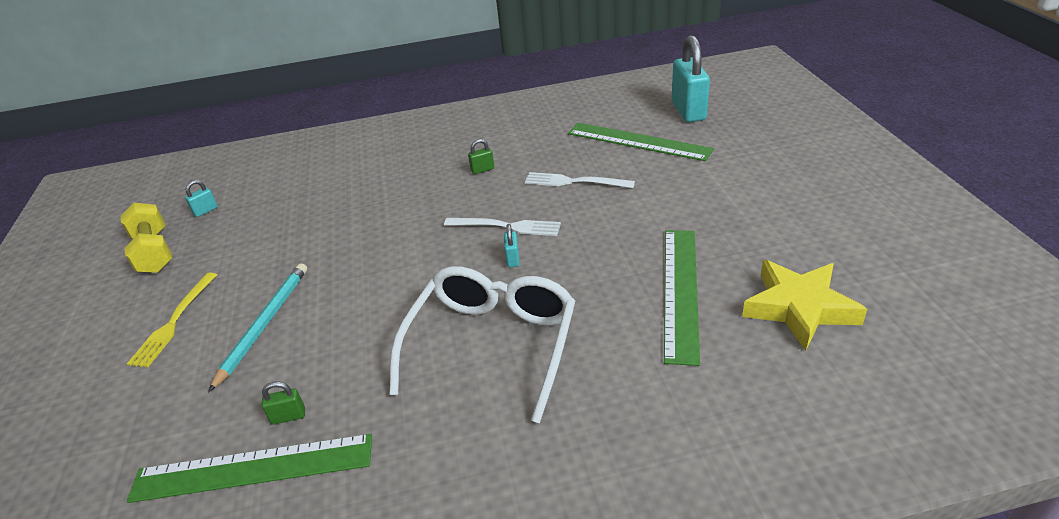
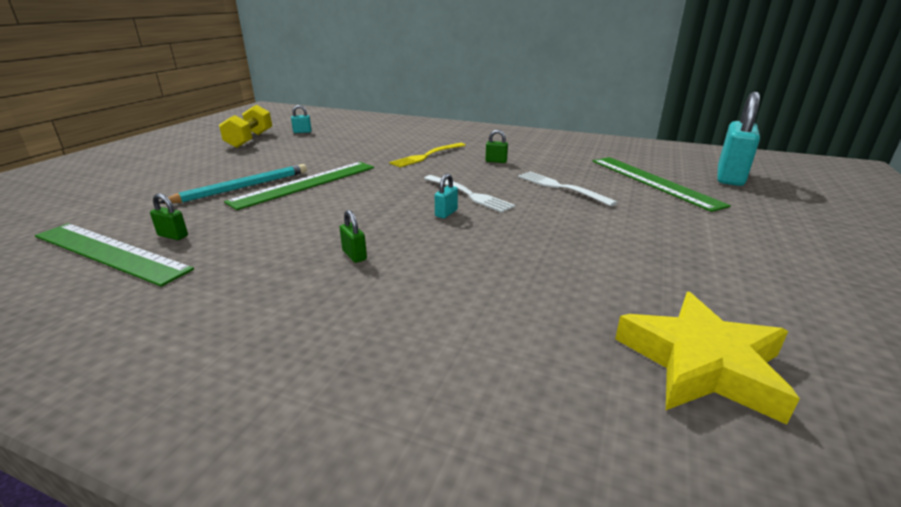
camera: 30 degrees right, 10 degrees down
(174, 322) = (205, 169): yellow fork -> yellow fork (427, 156)
(492, 344) = (354, 255): white glasses -> green padlock
(681, 291) = (569, 290): green ruler -> green ruler (306, 184)

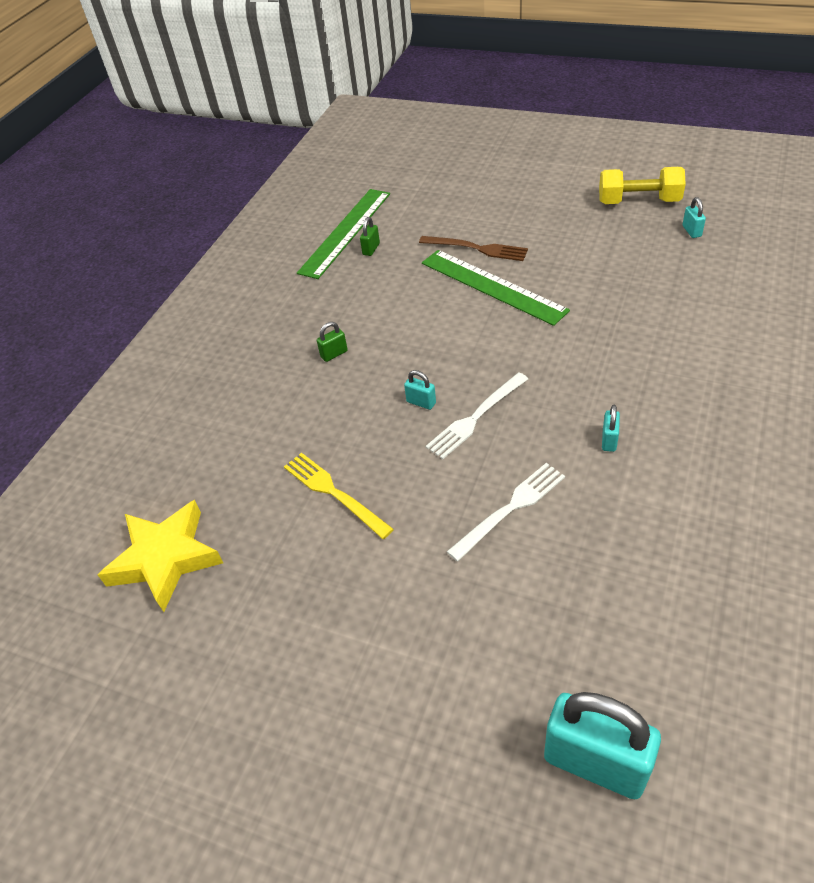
camera: 95 degrees right, 20 degrees up
(242, 187) = (477, 248): turquoise pencil -> brown fork
(427, 156) = (615, 366): yellow fork -> yellow fork (334, 493)
(496, 161) = (609, 440): green padlock -> turquoise padlock
(653, 181) = (552, 629): green ruler -> none

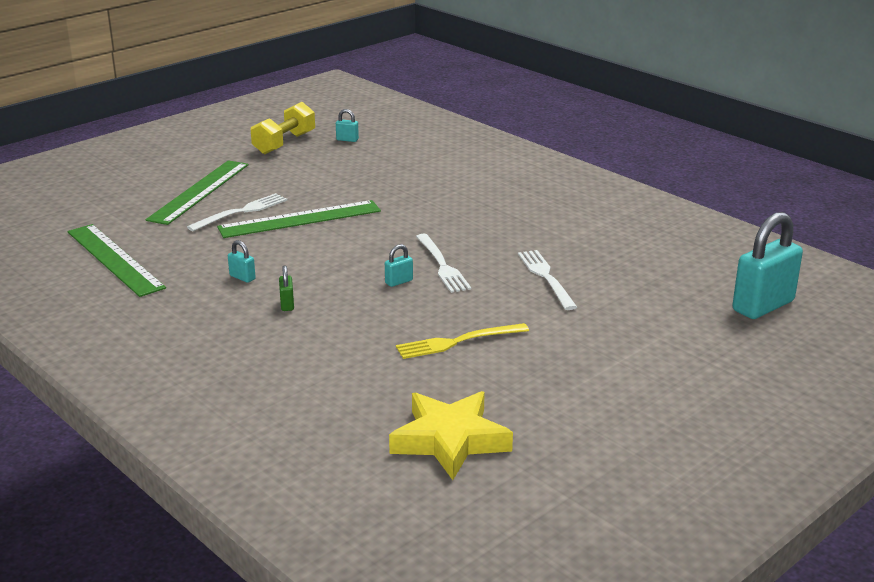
camera: 70 degrees left, 20 degrees down
(371, 249) = (163, 254): green padlock -> none
(477, 248) = (241, 212): brown fork -> white fork
(493, 209) = (199, 191): none -> green ruler
(609, 440) = (519, 228): turquoise padlock -> turquoise padlock (242, 277)

